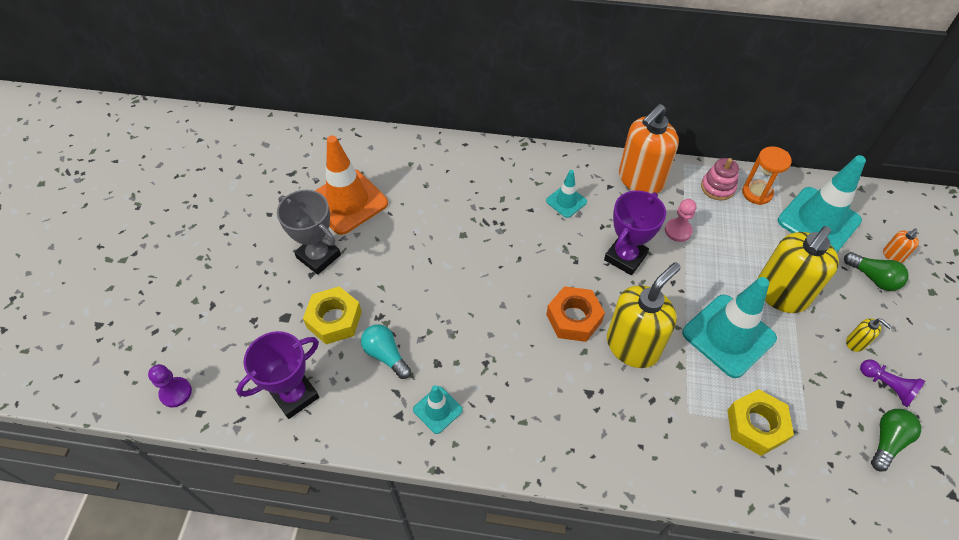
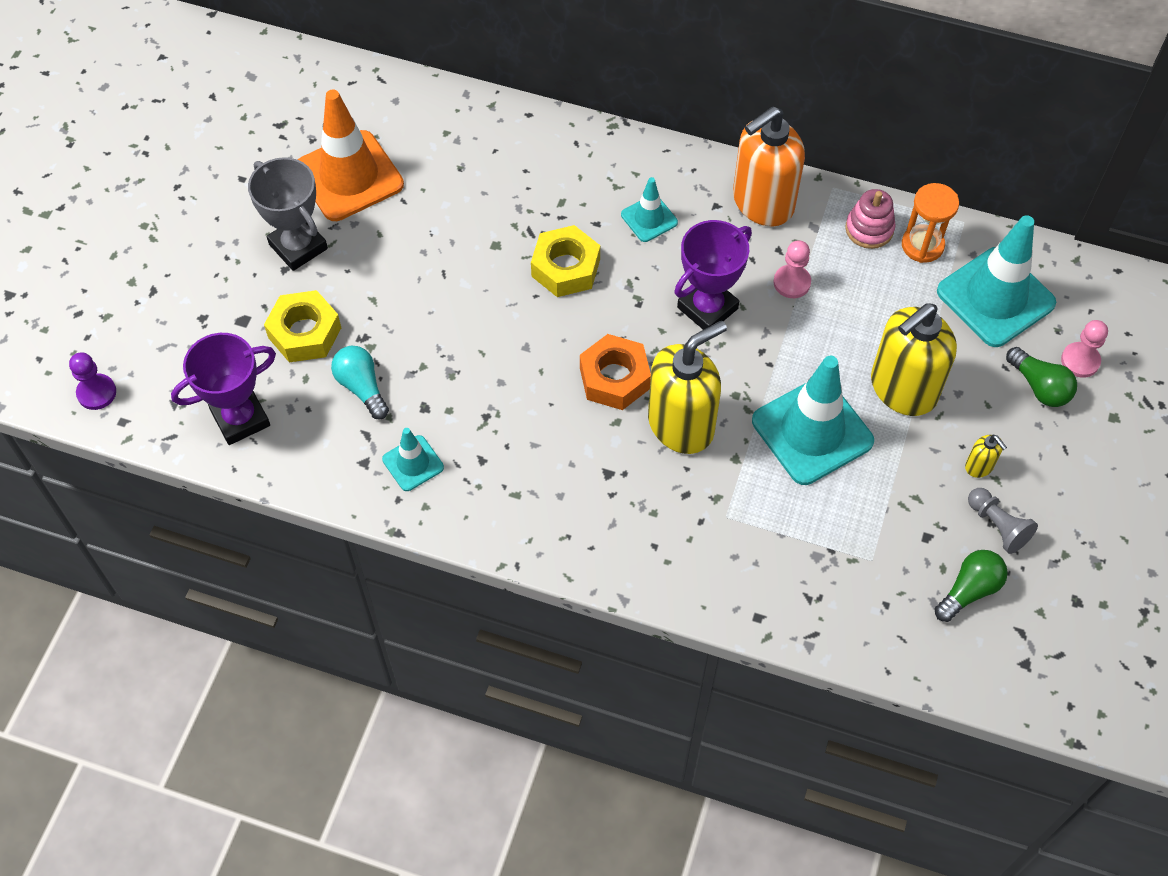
camera: 10 degrees right, 5 degrees up
(756, 426) = (807, 545): yellow nut -> yellow nut (566, 268)
(887, 386) = (997, 526): purple pawn -> grey pawn
(892, 256) = (1080, 361): orange soap dispenser -> pink pawn

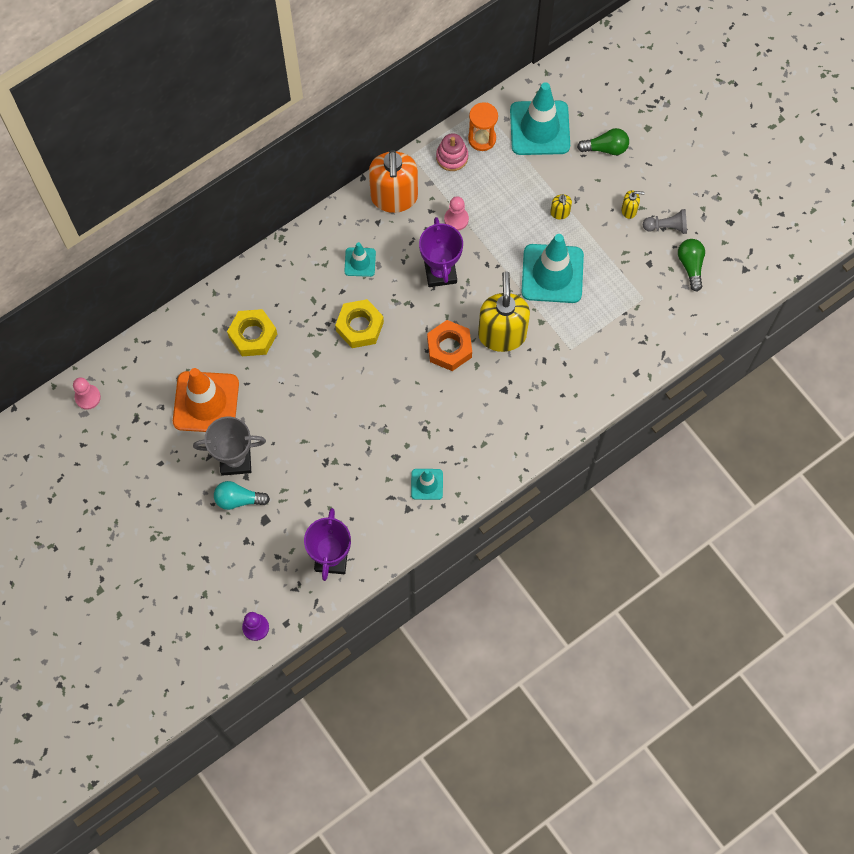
camera: 55 degrees left, 10 degrees up
(305, 333) = (299, 491): yellow nut -> yellow nut (253, 335)
(361, 387) = (358, 482): turquoise light bulb -> turquoise light bulb (238, 499)
(902, 389) = (560, 213): yellow soap dispenser -> yellow soap dispenser, size x0.42
(1080, 361) = (605, 118): pink pawn -> pink pawn (88, 397)

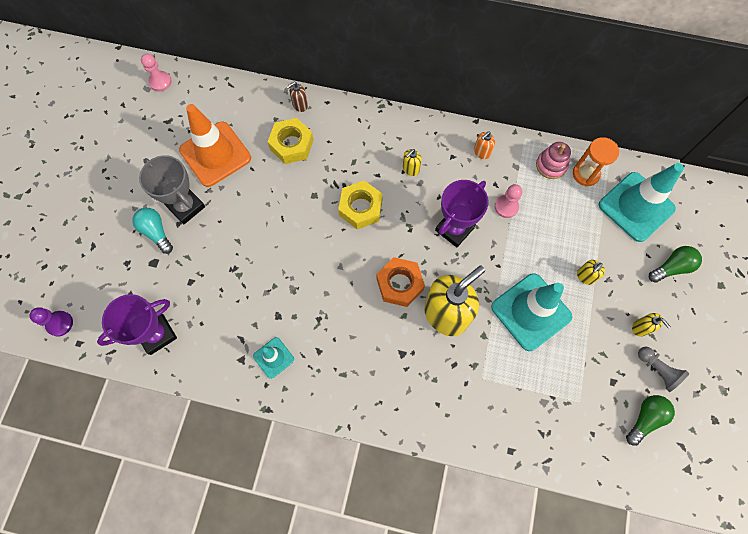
camera: 50 degrees right, 0 degrees up
(220, 301) = (300, 105): none -> brown soap dispenser
(360, 262) = (410, 169): turquoise traffic cone -> yellow soap dispenser
(394, 197) = (481, 152): orange soap dispenser -> orange soap dispenser, size x0.42
(606, 148) = (671, 267): green light bulb -> green light bulb turned 75 degrees counterclockwise

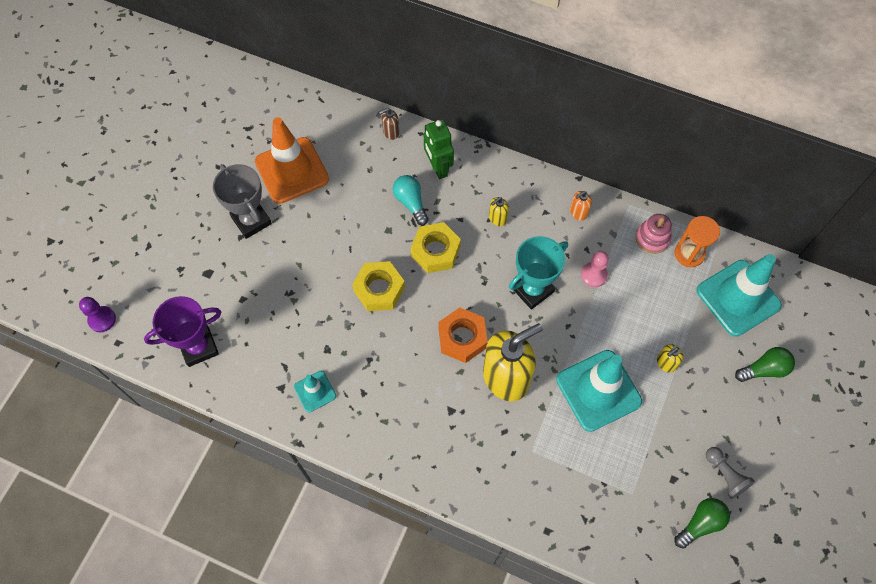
camera: 10 degrees right, 5 degrees down
(156, 232) = (216, 242): turquoise light bulb -> turquoise light bulb (411, 203)
(160, 82) = (247, 85): pink pawn -> none
(292, 145) = (374, 173): yellow nut -> yellow nut (379, 289)
(348, 131) = (438, 167): none -> green robot
(454, 229) = (532, 290): purple trophy -> turquoise trophy
(640, 328) = (715, 428): yellow soap dispenser -> none

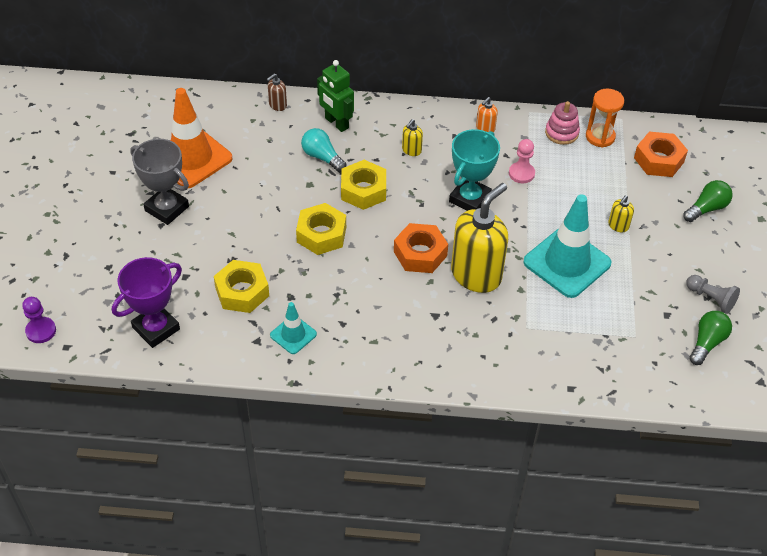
camera: 20 degrees left, 15 degrees down
(286, 331) = (242, 292): none -> yellow nut
(738, 298) = (658, 160): turquoise traffic cone -> orange nut

